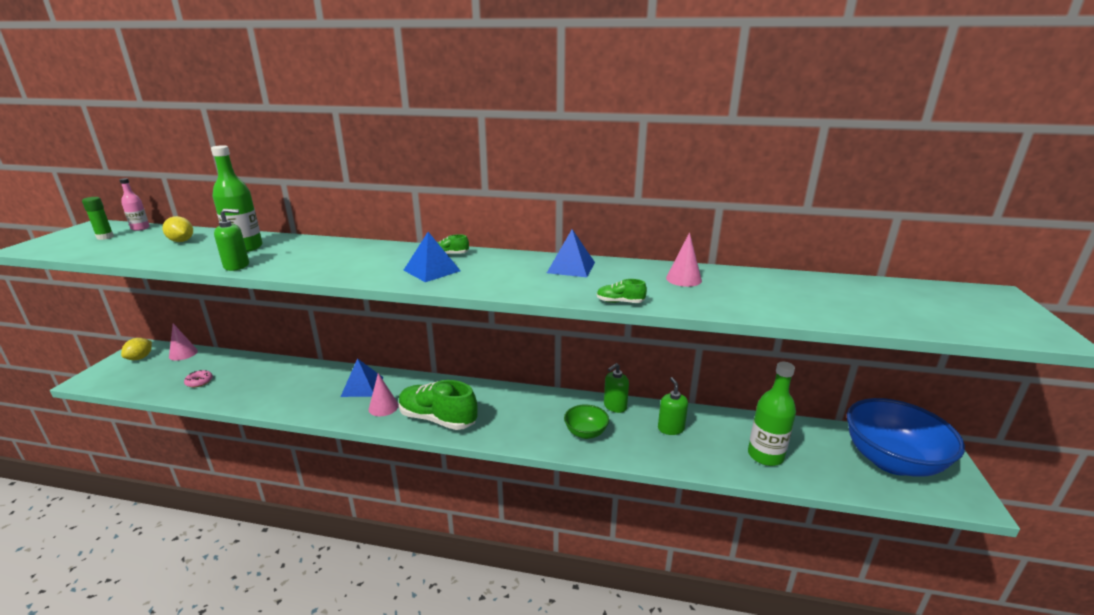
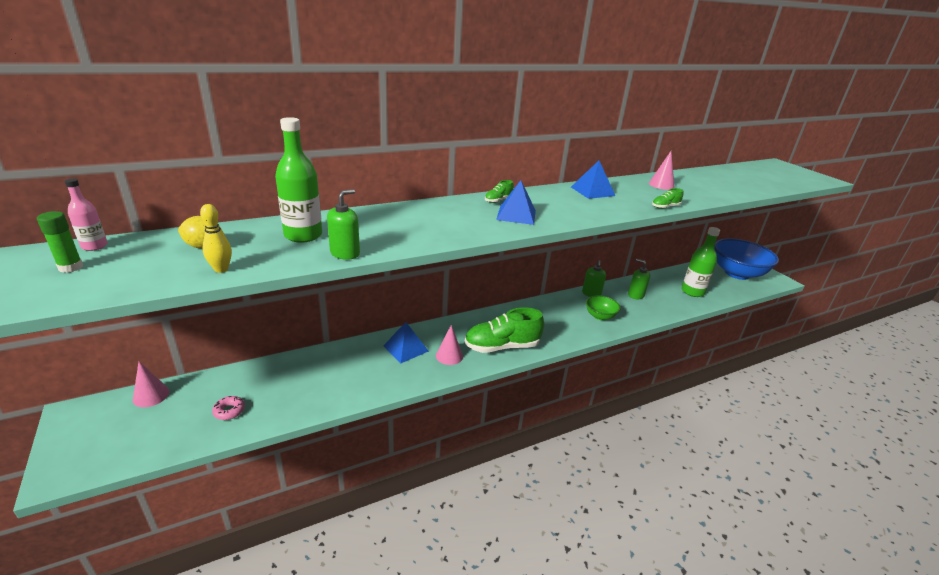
camera: 40 degrees left, 5 degrees up
(140, 358) = (94, 422): yellow lemon -> none
(155, 257) = (221, 269): none -> yellow bowling pin

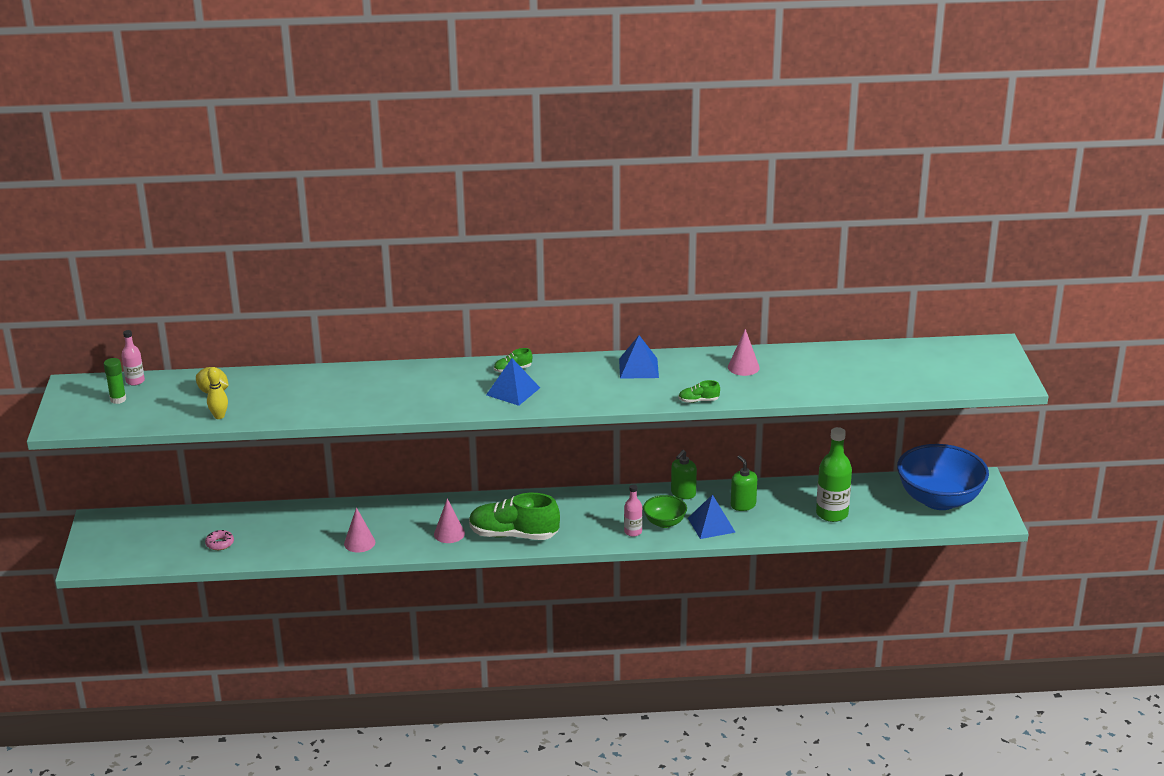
camera: 25 degrees right, 0 degrees up
(151, 395) = (159, 518): pink cone -> pink cone (359, 543)
(303, 235) = (295, 391): green bottle -> none
(345, 253) = (319, 414): green soap dispenser -> none
(406, 348) = (409, 518): blue pyramid -> blue pyramid (711, 525)
(586, 327) = (633, 532): none -> pink bottle

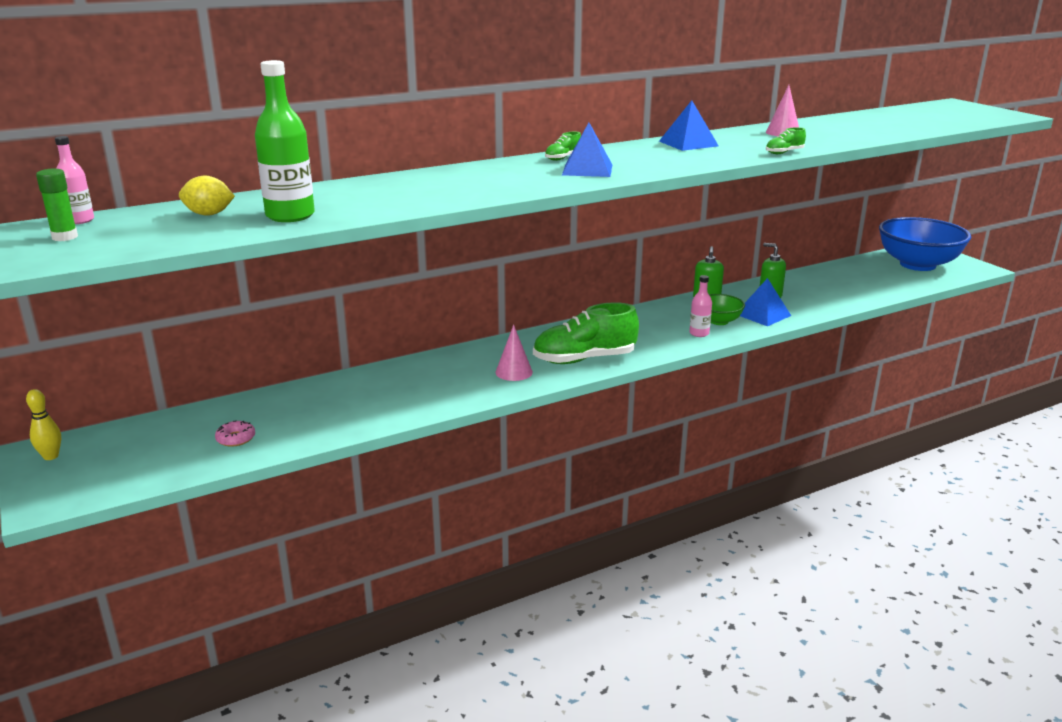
camera: 25 degrees left, 5 degrees down
(219, 416) = (239, 230): yellow bowling pin -> yellow bowling pin (51, 456)
(359, 543) = (418, 401): pink cone -> none
(832, 514) = (851, 288): green bottle -> green bottle (290, 216)

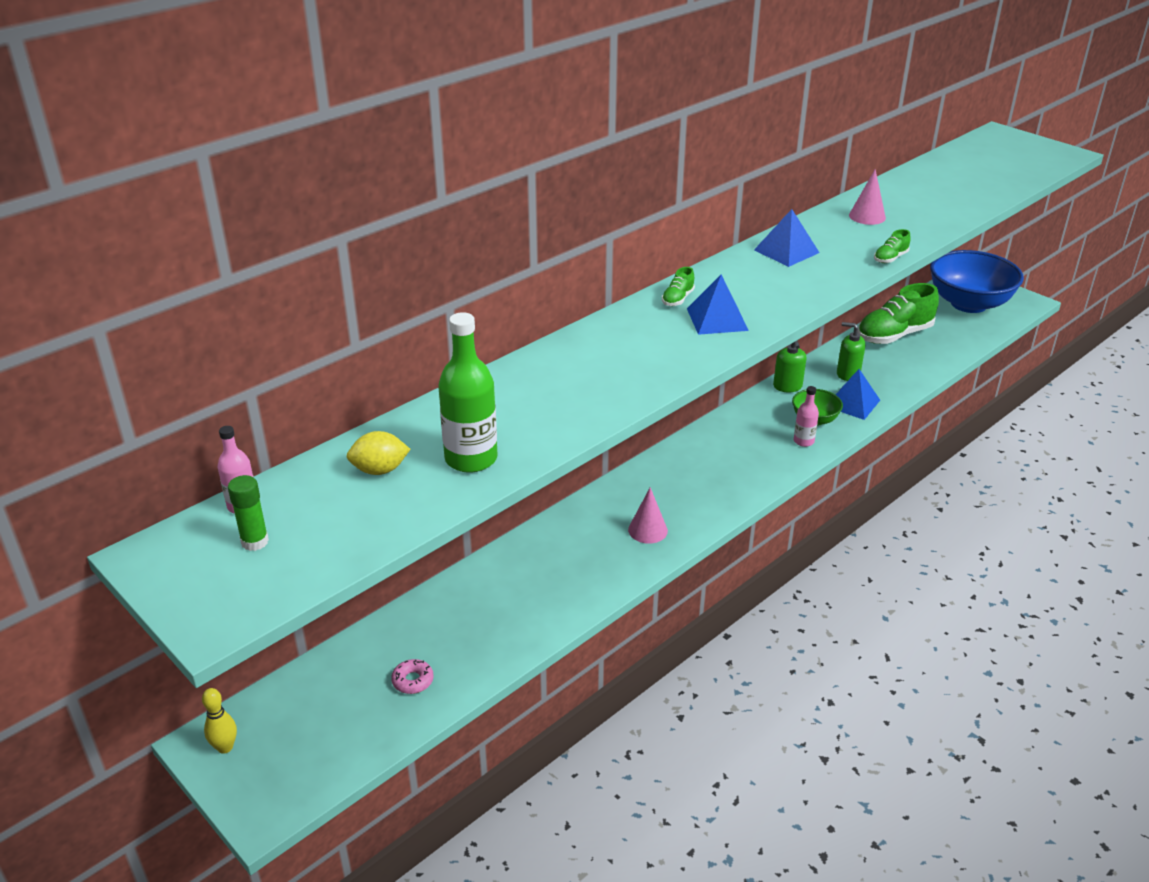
camera: 15 degrees left, 10 degrees up
(584, 359) = (709, 499): green shoe -> green shoe (894, 335)

